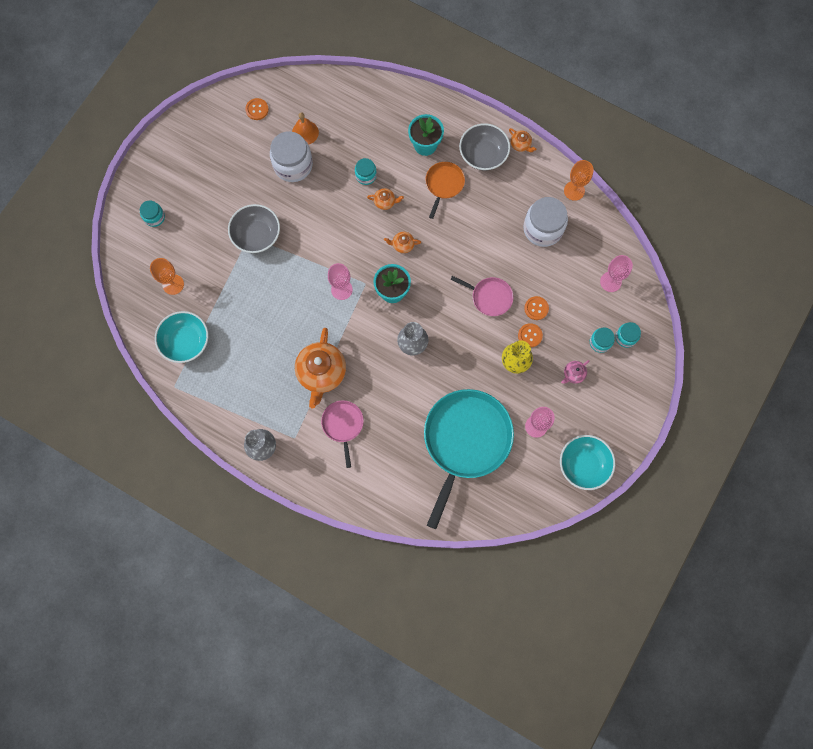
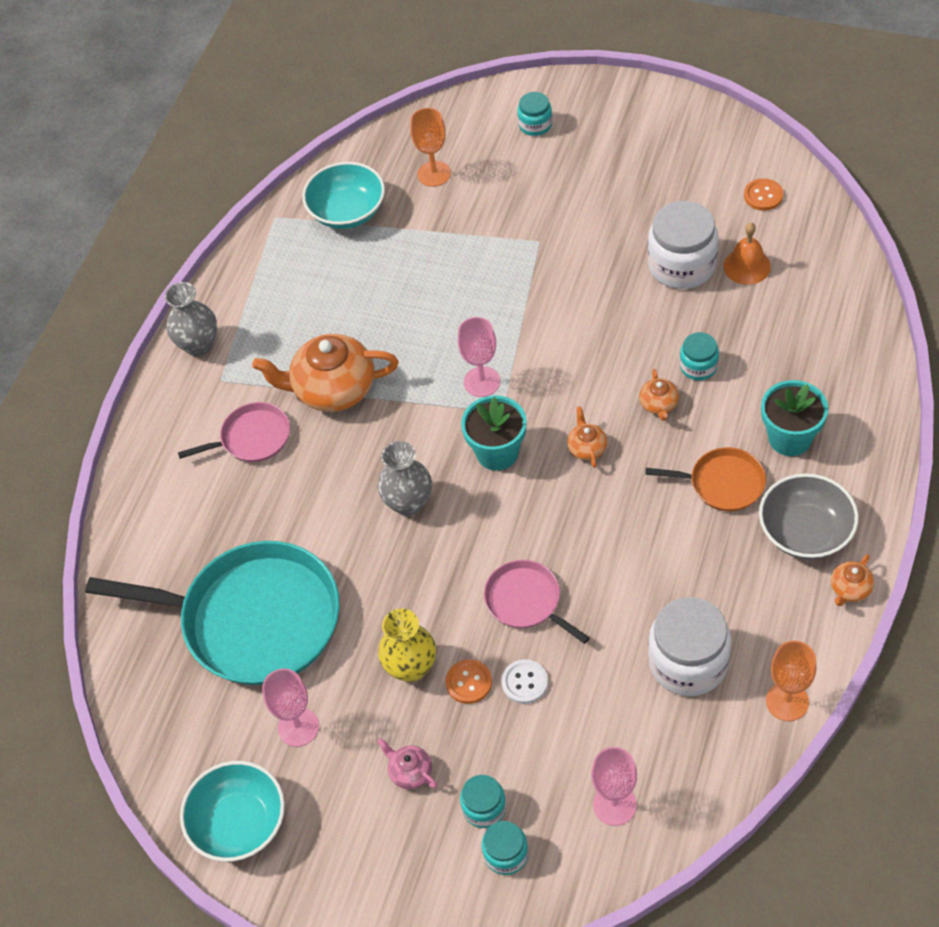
camera: 85 degrees right, 20 degrees down
(256, 235) = (544, 250): grey bowl -> none
(489, 297) = (526, 601): pink pan -> pink pan turned 120 degrees clockwise
(536, 308) = (524, 682): orange button -> white button

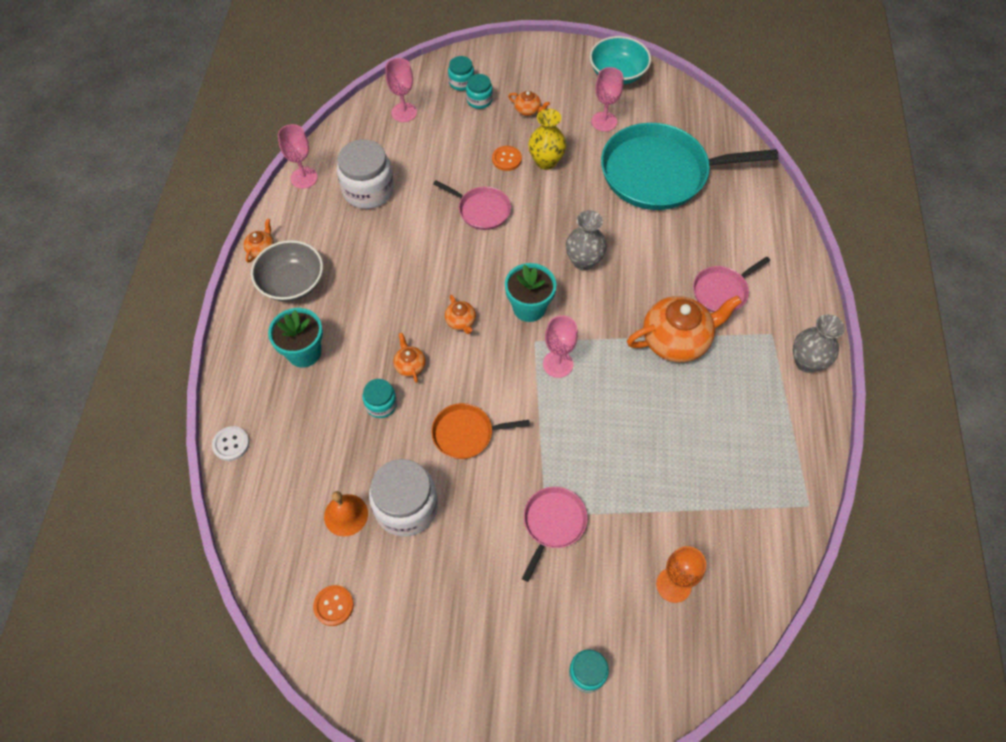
camera: 160 degrees right, 5 degrees up
(347, 212) = (741, 523): turquoise bowl -> none
(410, 772) = (528, 110): pink teapot -> orange teapot
(524, 682) = (471, 164): white button -> white button (231, 444)
(533, 233) = (553, 523): none -> pink pan
(722, 483) = (354, 309): orange pan -> orange pan (466, 433)
(787, 701) = (304, 178): orange goblet -> pink goblet

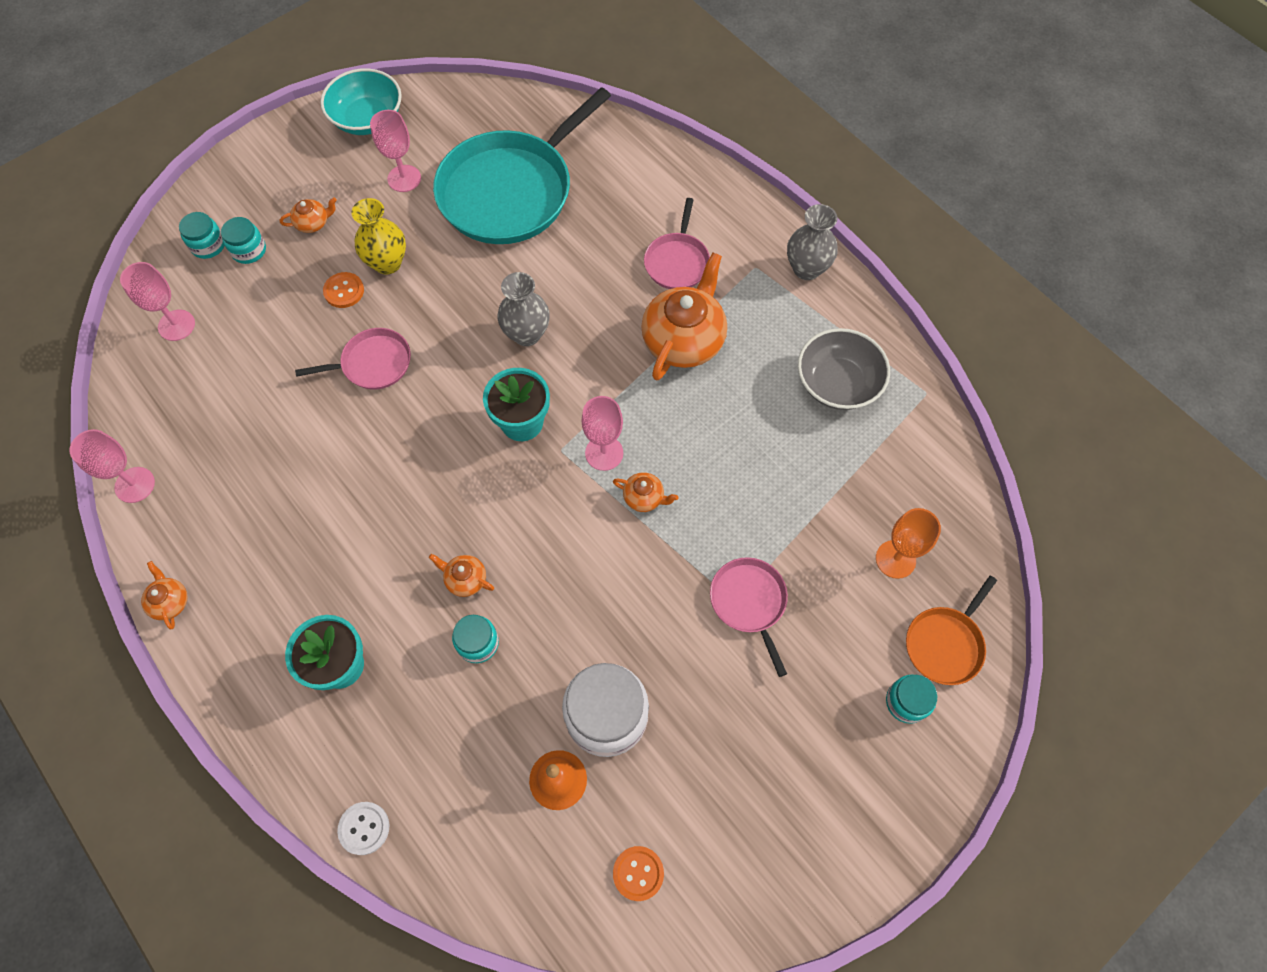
camera: 45 degrees left, 5 degrees up
(292, 283) = (247, 607): grey bowl -> grey bowl (837, 383)
(368, 190) = (226, 439): white jar -> none
(461, 321) = (470, 492): orange teapot -> orange teapot (644, 497)
(466, 433) = (589, 594): orange pan -> orange pan (945, 644)

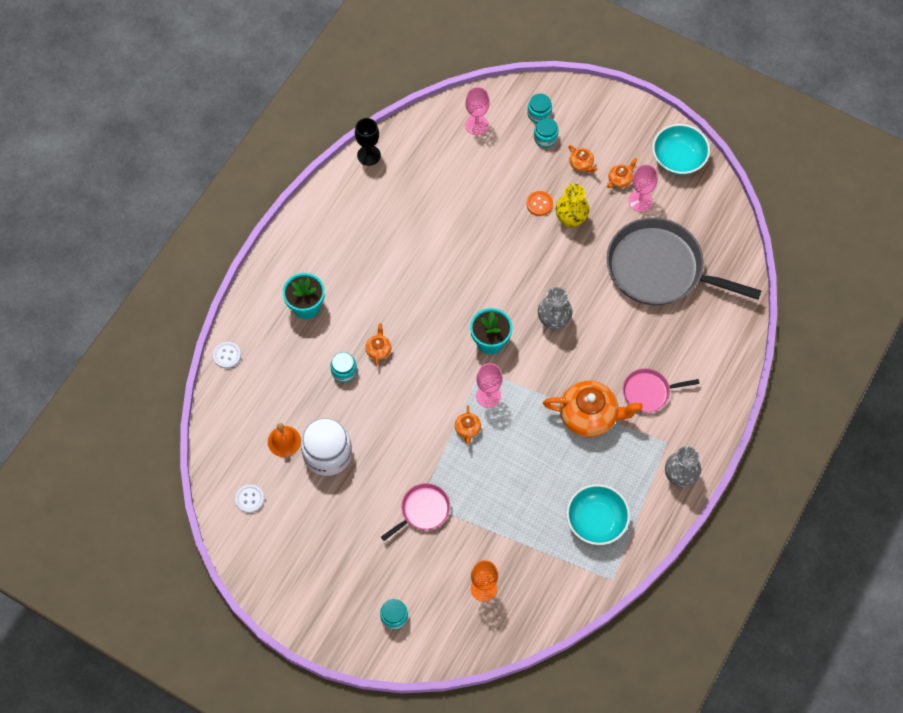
camera: 70 degrees right, 0 degrees up
(135, 485) = (369, 155): pink goblet -> black goblet
(170, 602) = (310, 207): orange teapot -> orange teapot (620, 179)
(373, 363) = (495, 242): pink pan -> none
(511, 191) = (660, 269): turquoise pan -> grey pan
(638, 873) = (249, 499): orange button -> white button
(837, 383) = (596, 521): grey bowl -> turquoise bowl
(945, 644) = (439, 631): orange pan -> none

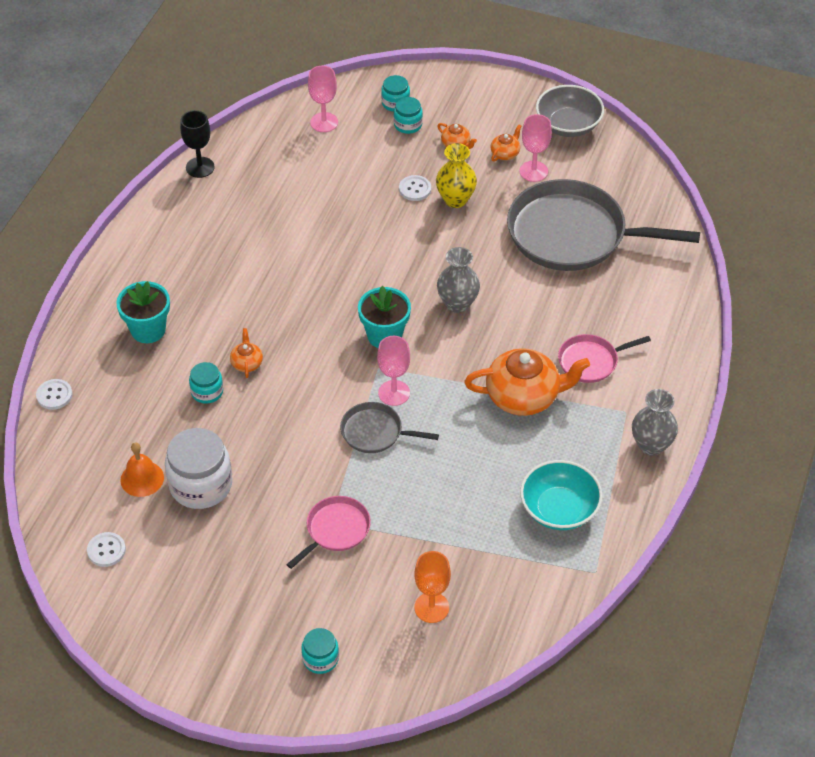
camera: 10 degrees left, 15 degrees down
(467, 429) = (375, 432): orange teapot -> grey pan
(539, 204) = (415, 189): orange button -> white button
(678, 158) = (568, 125): turquoise bowl -> grey bowl

